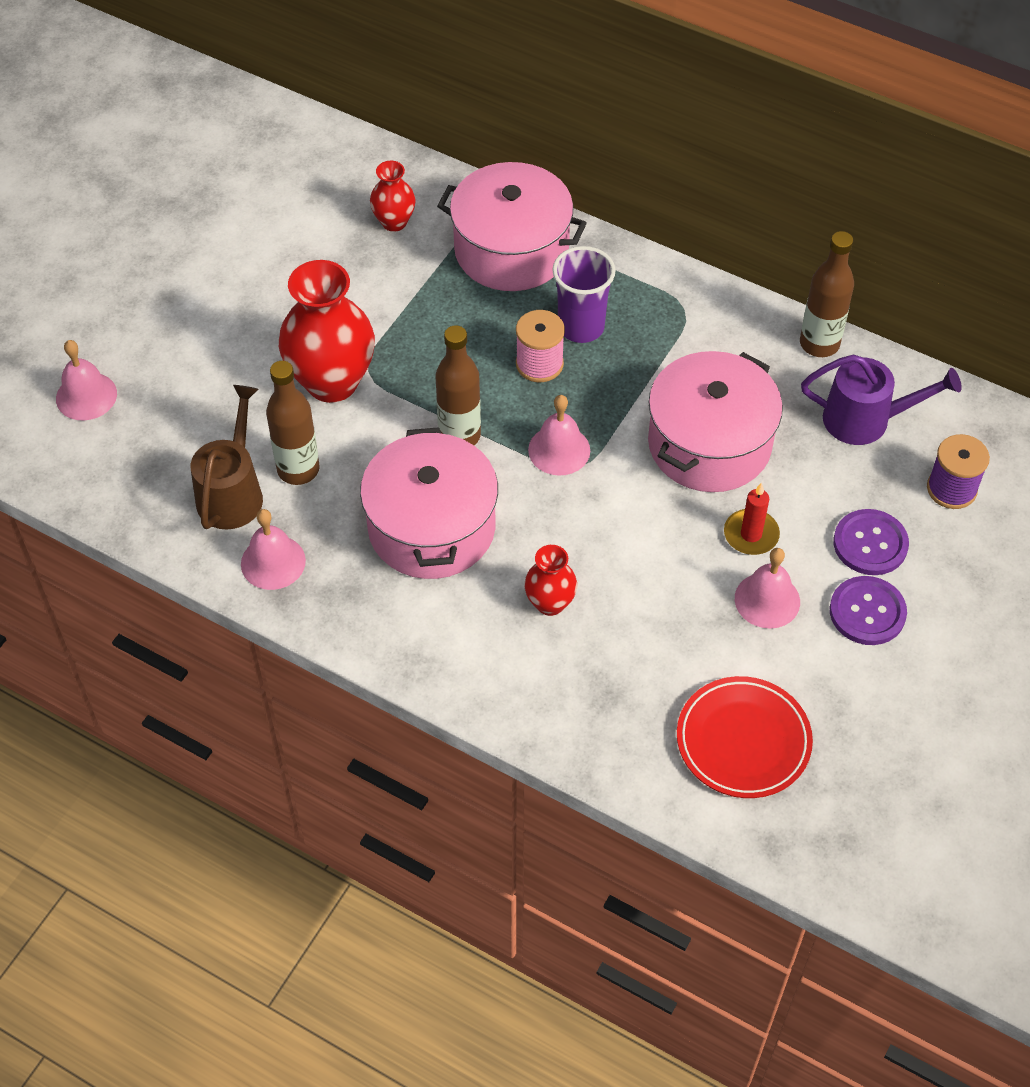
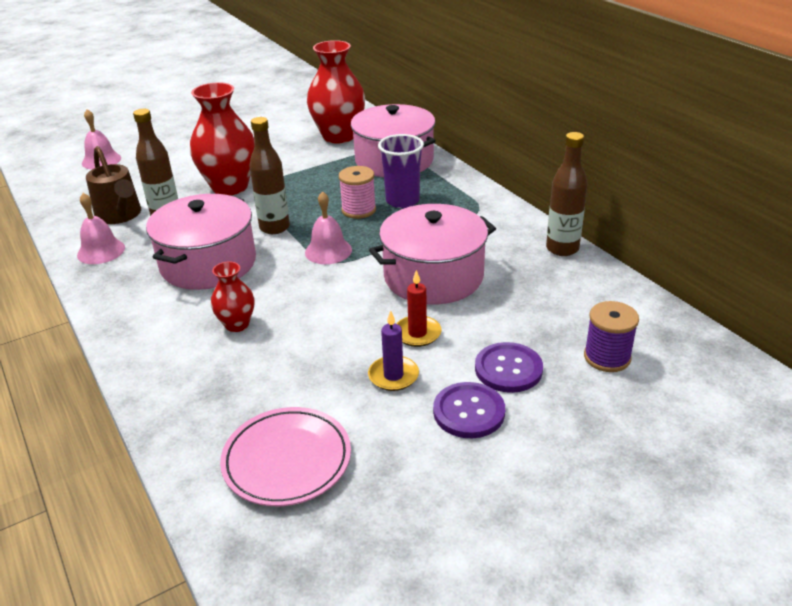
camera: 30 degrees right, 20 degrees down
(233, 492) = (120, 215): brown watering can -> brown watering can turned 105 degrees clockwise
(394, 222) = (339, 136): red vase -> red vase, size x1.95
(743, 741) = (287, 460): red plate -> pink plate
(767, 600) = (393, 376): pink bell -> purple candle
(866, 420) = (566, 297): purple watering can -> none

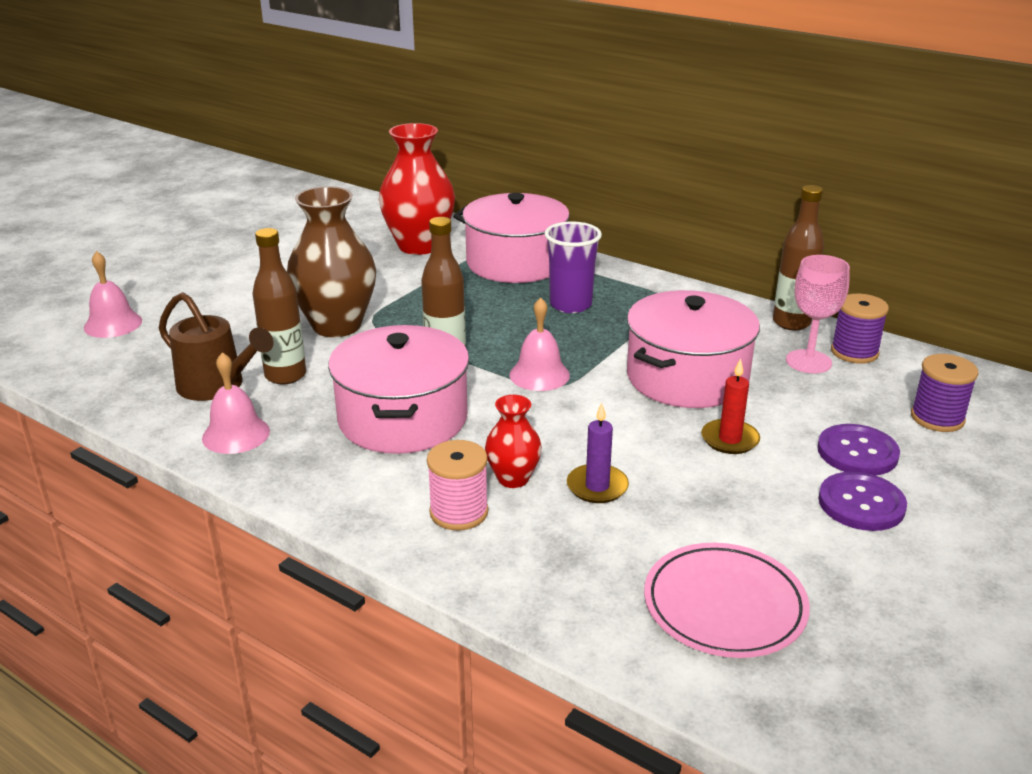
camera: 25 degrees left, 5 degrees down
(230, 187) = (337, 325): red vase -> brown vase
(358, 210) = (529, 323): pink spool -> pink spool (459, 512)
(393, 376) = (749, 488): purple candle -> purple candle (597, 487)
(544, 284) = (808, 361): none -> pink goblet
(591, 284) = (854, 352): none -> purple spool

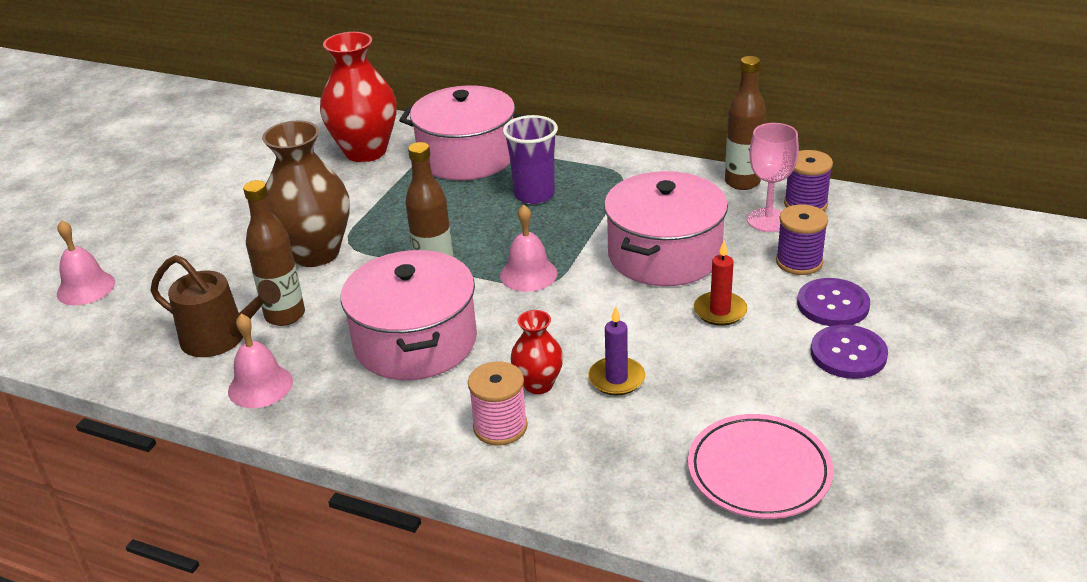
camera: 10 degrees left, 5 degrees up
(937, 418) = (892, 259): purple spool -> purple spool (799, 262)

